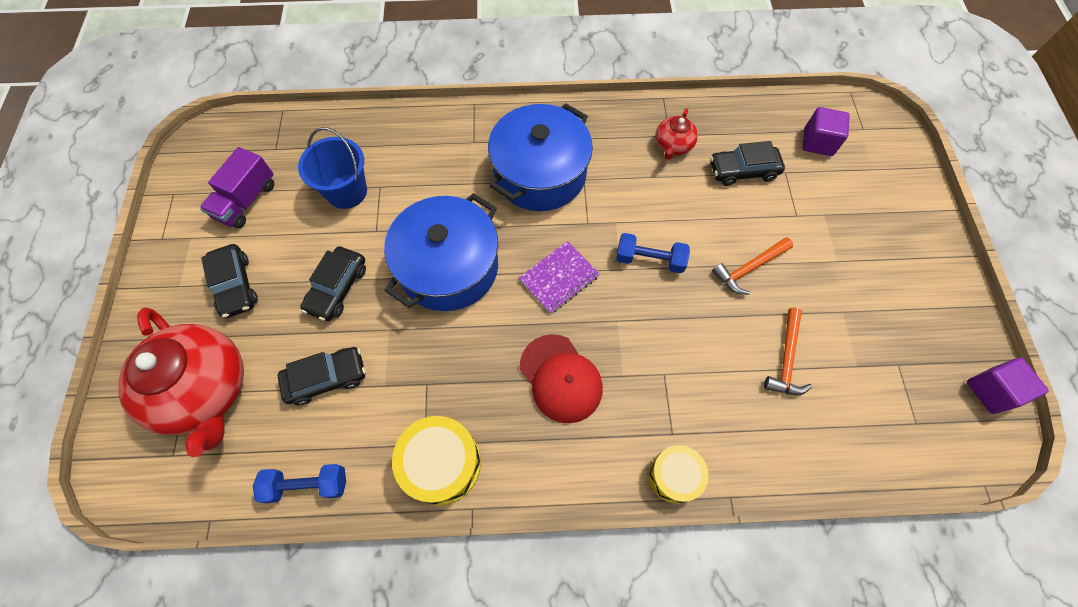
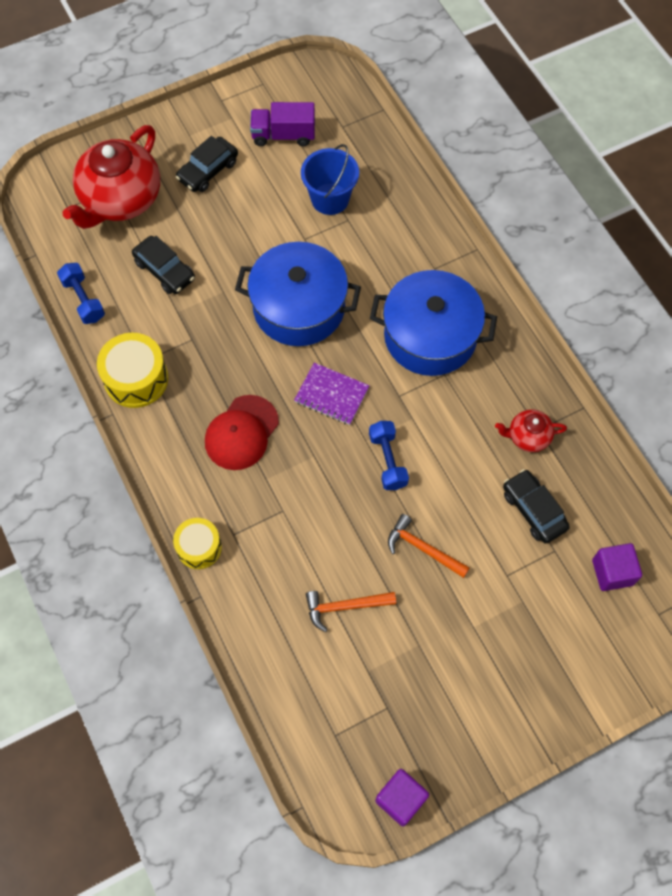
camera: 65 degrees right, 0 degrees up
(337, 288) = (240, 239): black car -> none

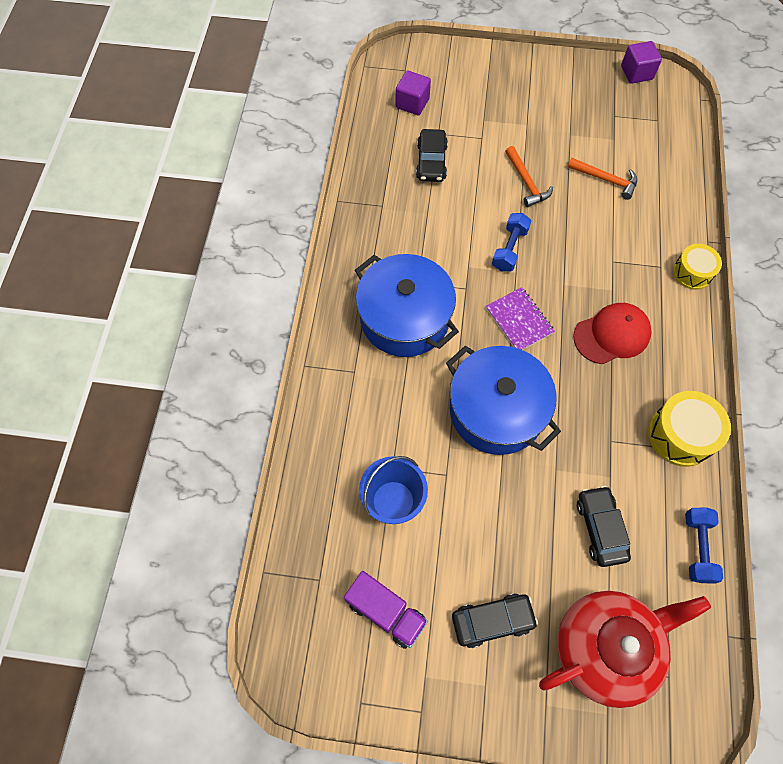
camera: 145 degrees left, 0 degrees up
(528, 436) = (394, 206): red teapot -> none

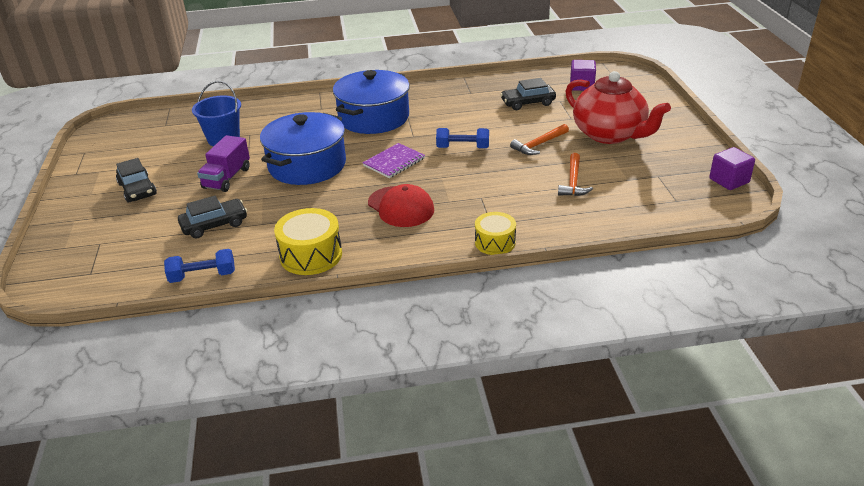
camera: 75 degrees right, 30 degrees down
(386, 612) = (144, 150): purple truck -> purple truck (227, 178)
(605, 647) = (116, 240): red teapot -> red teapot (610, 134)

